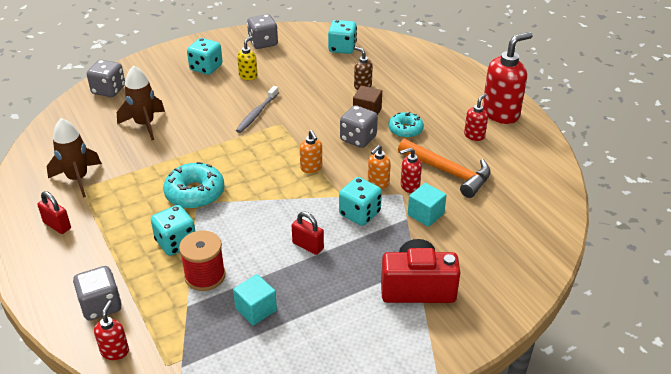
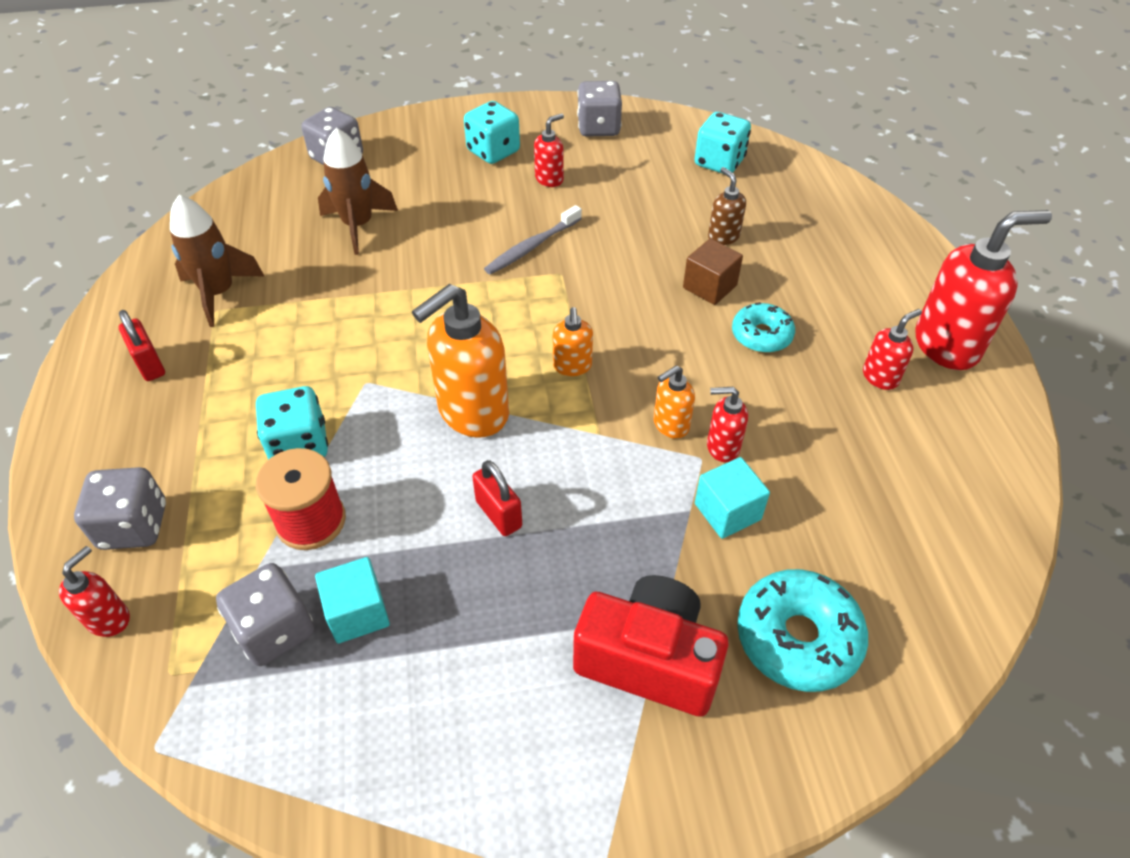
camera: 20 degrees right, 10 degrees up
(195, 193) = (371, 364): turquoise donut -> turquoise donut (797, 638)
(248, 76) = (549, 179): yellow soap dispenser -> red soap dispenser
(267, 203) = (472, 412): none -> orange soap dispenser
(358, 138) = (673, 332): grey dice -> grey dice (275, 630)
(359, 214) = (613, 476): turquoise dice -> none
(448, 172) = (803, 438): orange hammer -> none

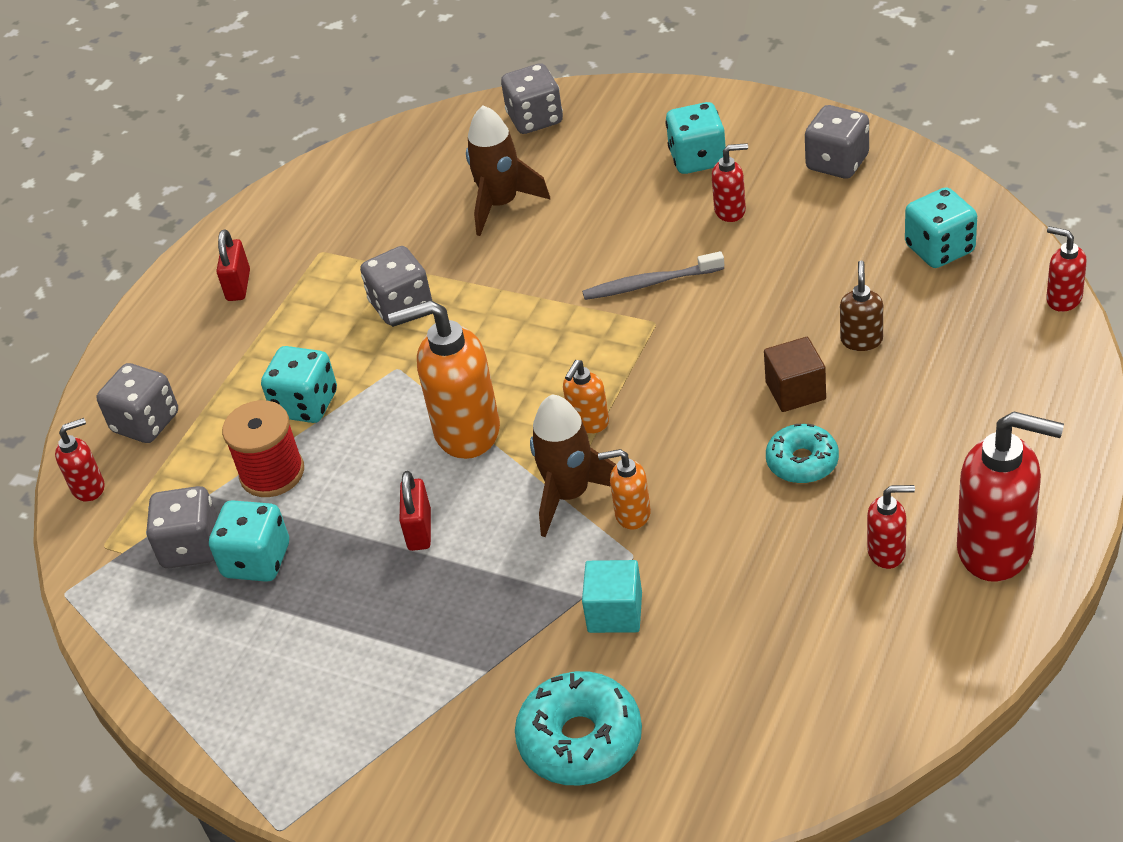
camera: 40 degrees right, 5 degrees down
(219, 293) = (334, 235): brown rocket -> brown rocket (570, 495)
(329, 330) = (401, 306): none -> grey dice
(357, 613) = (257, 560): turquoise cube -> turquoise dice
(649, 660) = (445, 698): red camera -> none
(722, 447) = (662, 554): red soap dispenser -> red soap dispenser (1063, 299)

